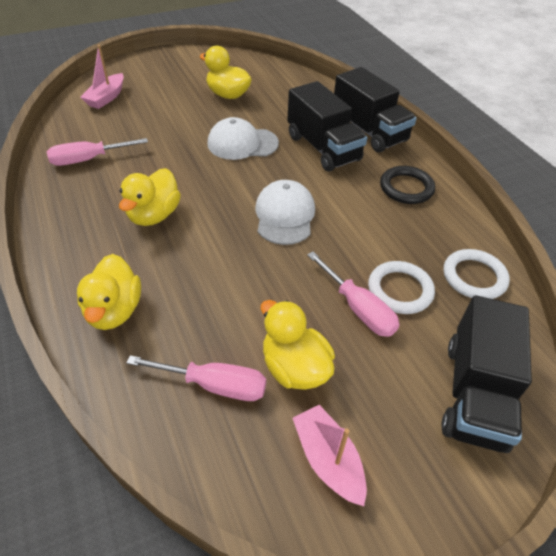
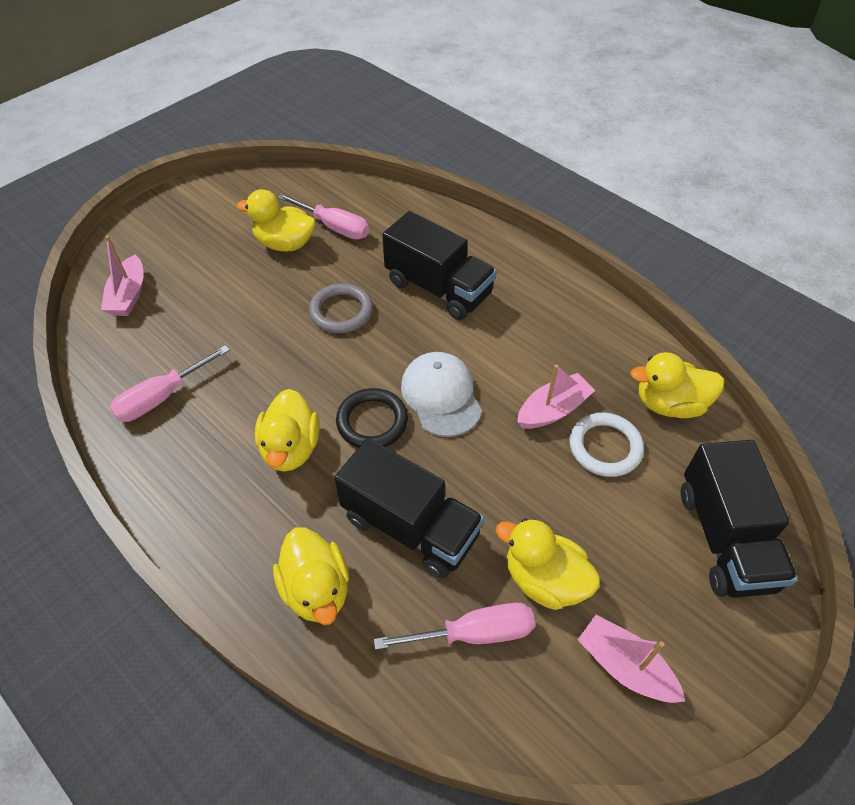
camera: 20 degrees left, 5 degrees up
(242, 143) = (341, 311): white cap -> grey ring
(358, 308) = (573, 485): pink screwdriver -> pink screwdriver (334, 227)
(369, 131) = (478, 247): black truck -> black truck (410, 526)
(369, 251) = (553, 410): none -> pink boat
(406, 188) = (554, 314): black ring -> black ring (372, 421)
(474, 277) = (669, 404): white ring -> yellow duck

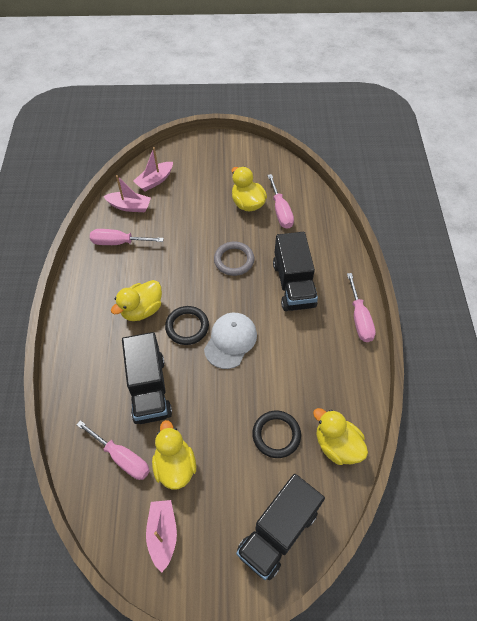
camera: 45 degrees right, 5 degrees up
(316, 589) = (87, 380): yellow duck -> none
(542, 272) = (359, 318): none -> pink screwdriver
(553, 410) = (274, 394): pink boat -> pink boat (129, 206)
(605, 447) = (276, 435): white ring -> black ring

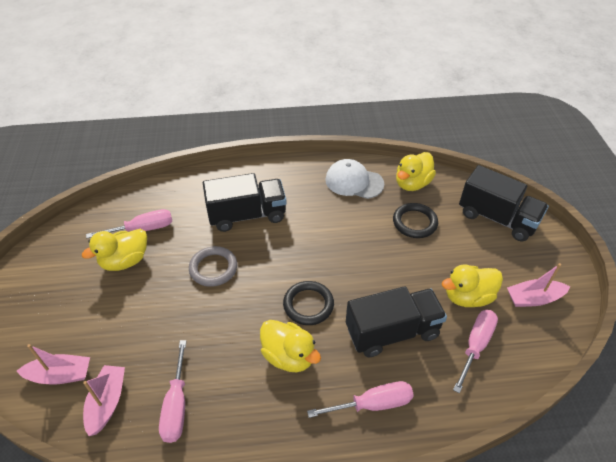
camera: 95 degrees left, 10 degrees down
(154, 181) = (60, 375): pink boat -> pink boat turned 45 degrees counterclockwise
(230, 341) = (321, 263): white cap -> white cap (354, 182)
(359, 318) = (285, 168): pink screwdriver -> pink screwdriver (372, 404)

